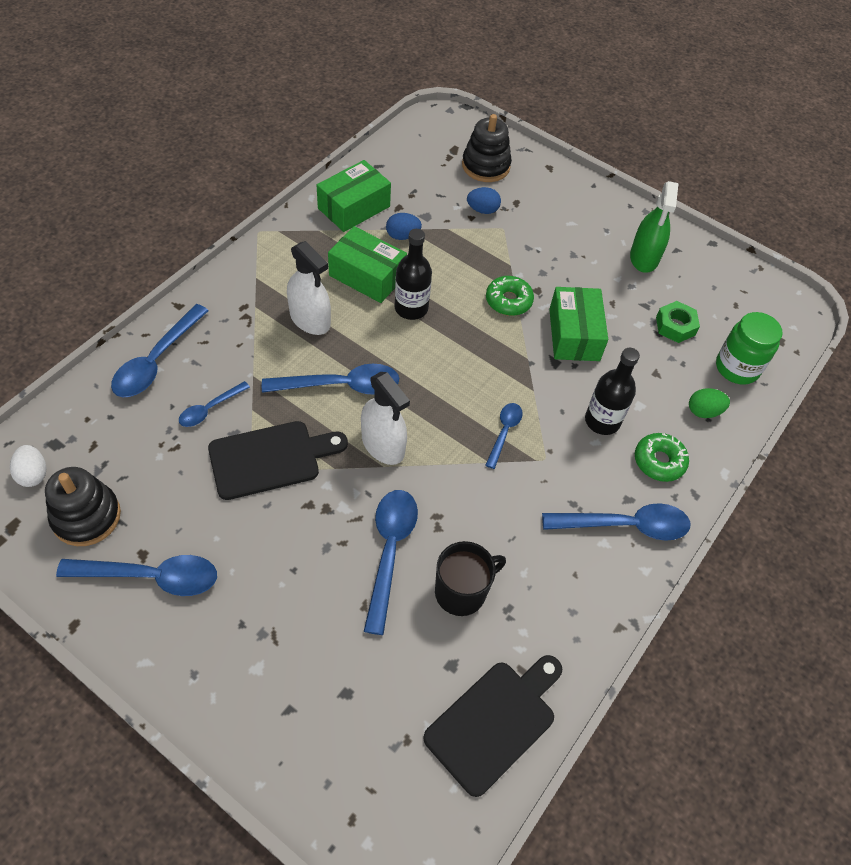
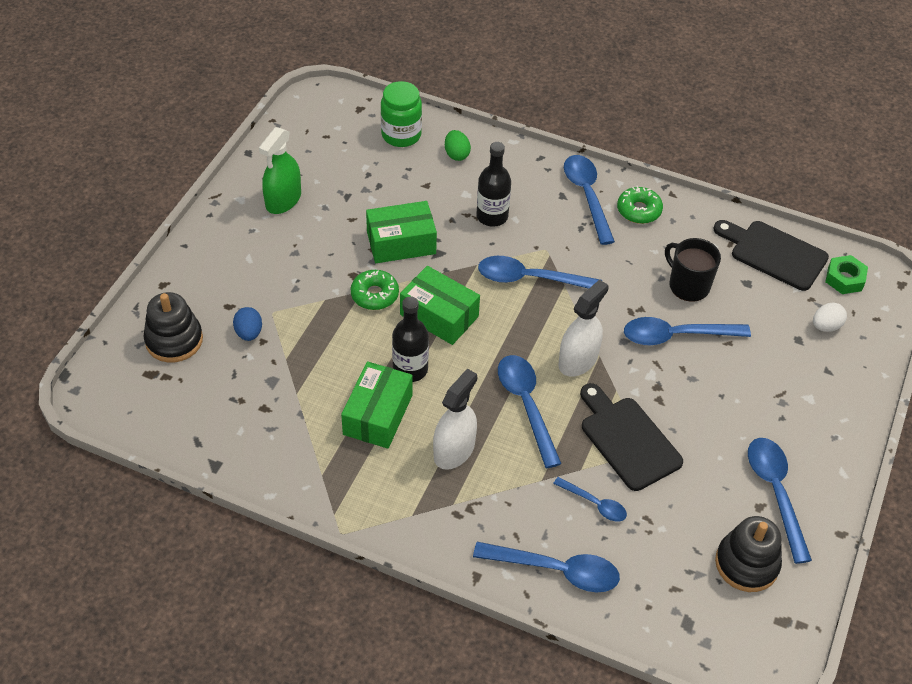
camera: 100 degrees left, 5 degrees down
(33, 474) = (726, 627): white egg -> white egg (825, 326)
(354, 207) = (276, 449): green box -> green box (439, 315)
(402, 236) = (309, 396): blue egg -> none
(504, 432) = (530, 279): blue spoon -> blue spoon, size x1.75
(644, 257) = (283, 200): green spray bottle -> green spray bottle turned 120 degrees clockwise
(659, 461) = (518, 179): green donut -> green donut (639, 210)
(675, 326) = (366, 175): green nut -> green nut (844, 279)

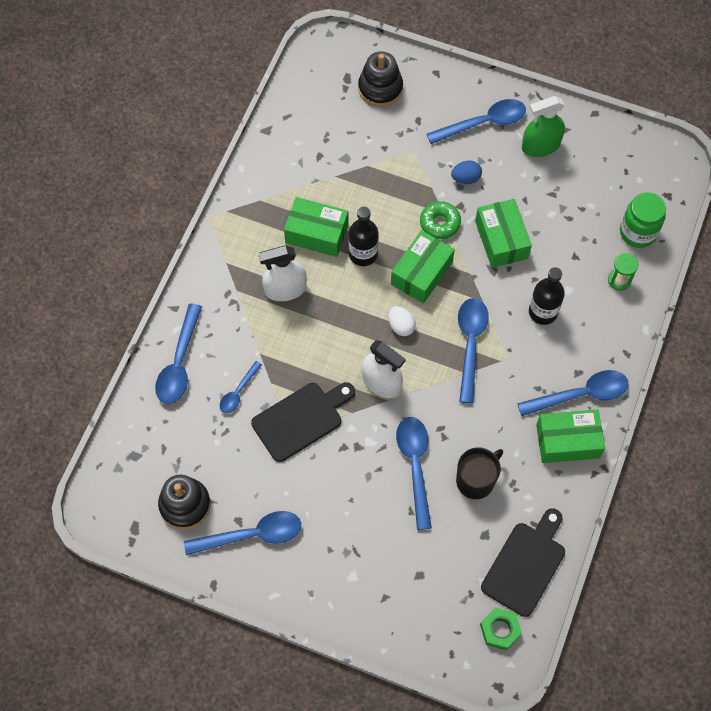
camera: 90 degrees right, 15 degrees up
(249, 333) = (391, 137): blue egg -> blue egg (466, 178)
(283, 200) = (540, 146): green spray bottle -> green spray bottle turned 45 degrees counterclockwise
(454, 450) = (285, 289): white spray bottle -> white spray bottle turned 135 degrees clockwise
(456, 154) = (619, 280): green egg -> green hourglass
(526, 405) = (331, 341): blue spoon -> blue spoon (483, 123)
(639, 210) = (567, 441): green donut -> green box
(825, 326) = (437, 603): white egg -> white egg (401, 326)

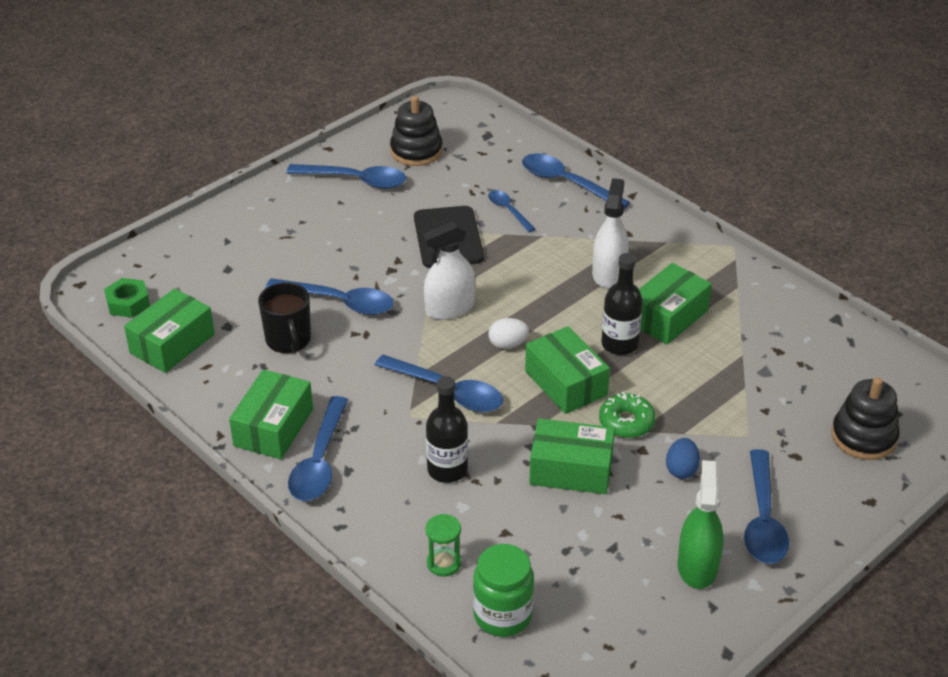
camera: 115 degrees right, 25 degrees down
(252, 535) = (355, 180): blue spoon -> blue spoon turned 90 degrees counterclockwise
(525, 564) = (172, 344): black cutting board -> green box

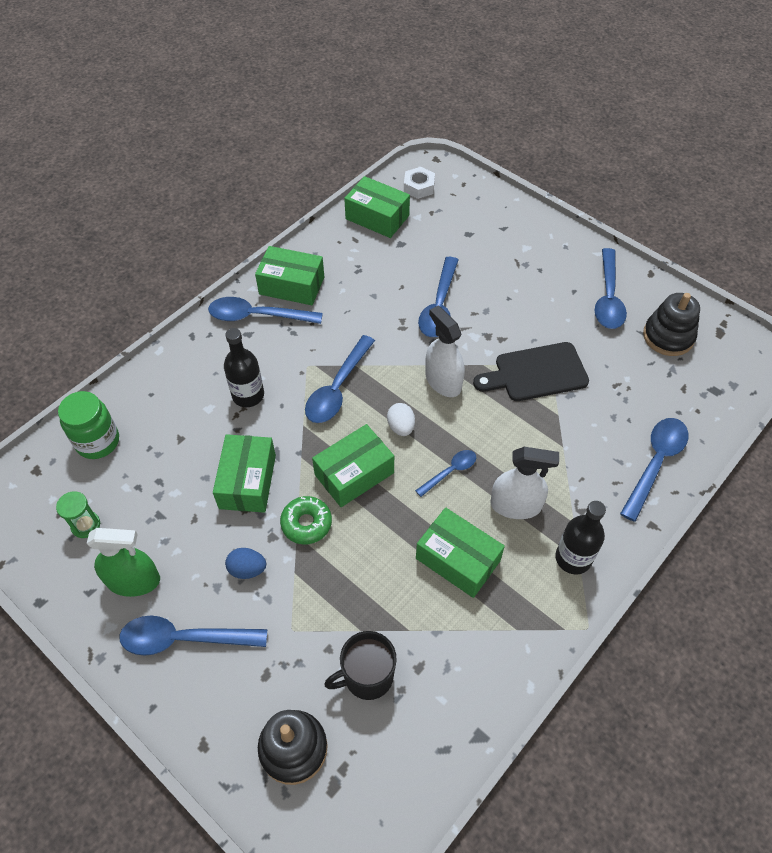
camera: 85 degrees right, 15 degrees up
(128, 303) = (419, 187): green nut -> white nut
(288, 340) = (389, 281): black mug -> black mug (367, 676)
(444, 563) = (152, 401): green hourglass -> green hourglass (86, 525)
(508, 210) = (595, 416): blue spoon -> blue spoon (450, 472)
(619, 344) = (411, 516): black bottle -> black bottle (573, 558)

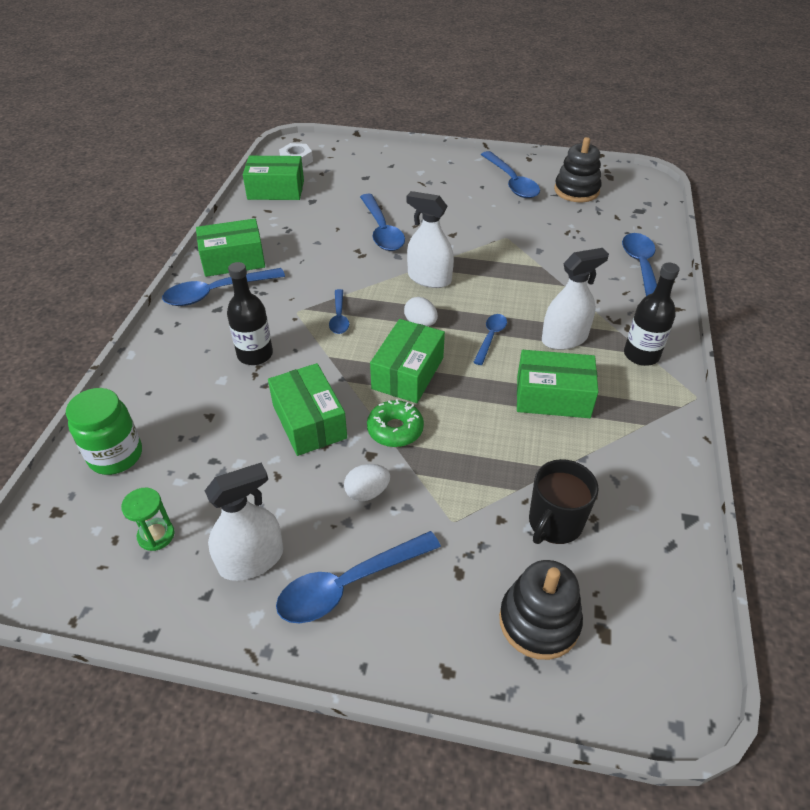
camera: 30 degrees left, 10 degrees down
(133, 580) = (251, 560): green spray bottle -> white spray bottle
(247, 569) = (367, 492): blue egg -> white egg
(337, 388) = (339, 317): blue spoon -> blue spoon, size x0.57
(536, 373) = (500, 246): black cutting board -> none

